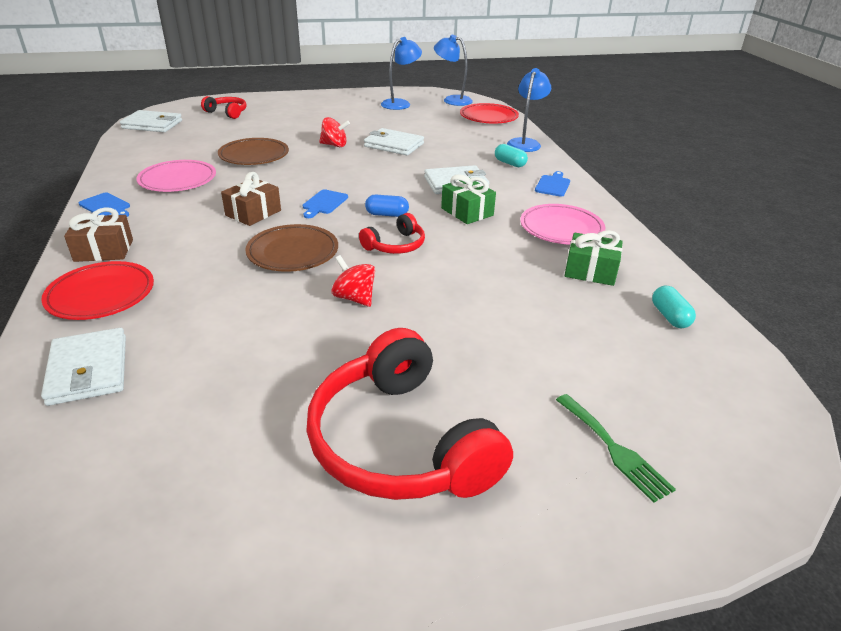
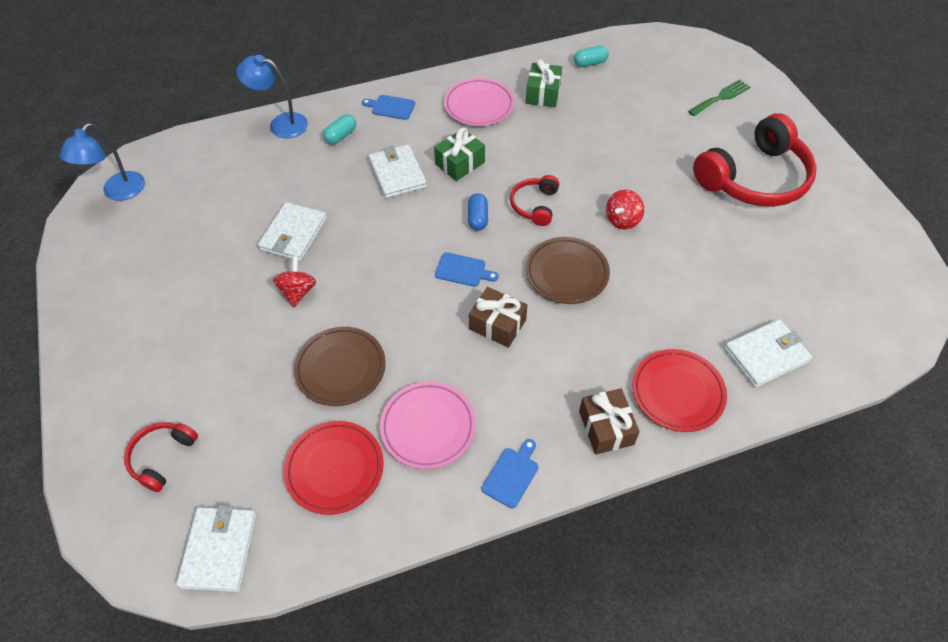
camera: 95 degrees left, 20 degrees up
(395, 245) = (534, 205): red headphones -> red headphones turned 120 degrees counterclockwise
(400, 103) = (131, 245): blue lamp -> none
(488, 117) = (193, 155): red plate -> red plate (335, 469)

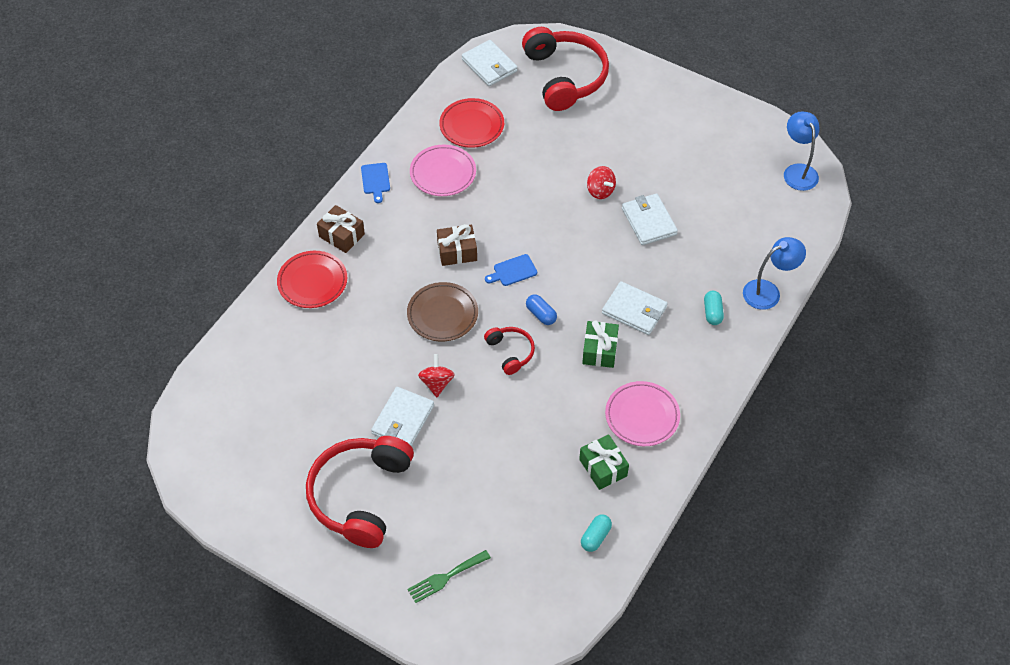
camera: 140 degrees right, 0 degrees up
(162, 457) = (565, 76): red headphones -> red headphones, size x2.07
(340, 368) = (523, 169): brown plate -> none
(391, 107) = (708, 365): blue cutting board -> none
(721, 97) = (445, 577): green fork -> green fork turned 45 degrees clockwise
(766, 355) = (270, 342): white wallet -> white wallet (403, 420)

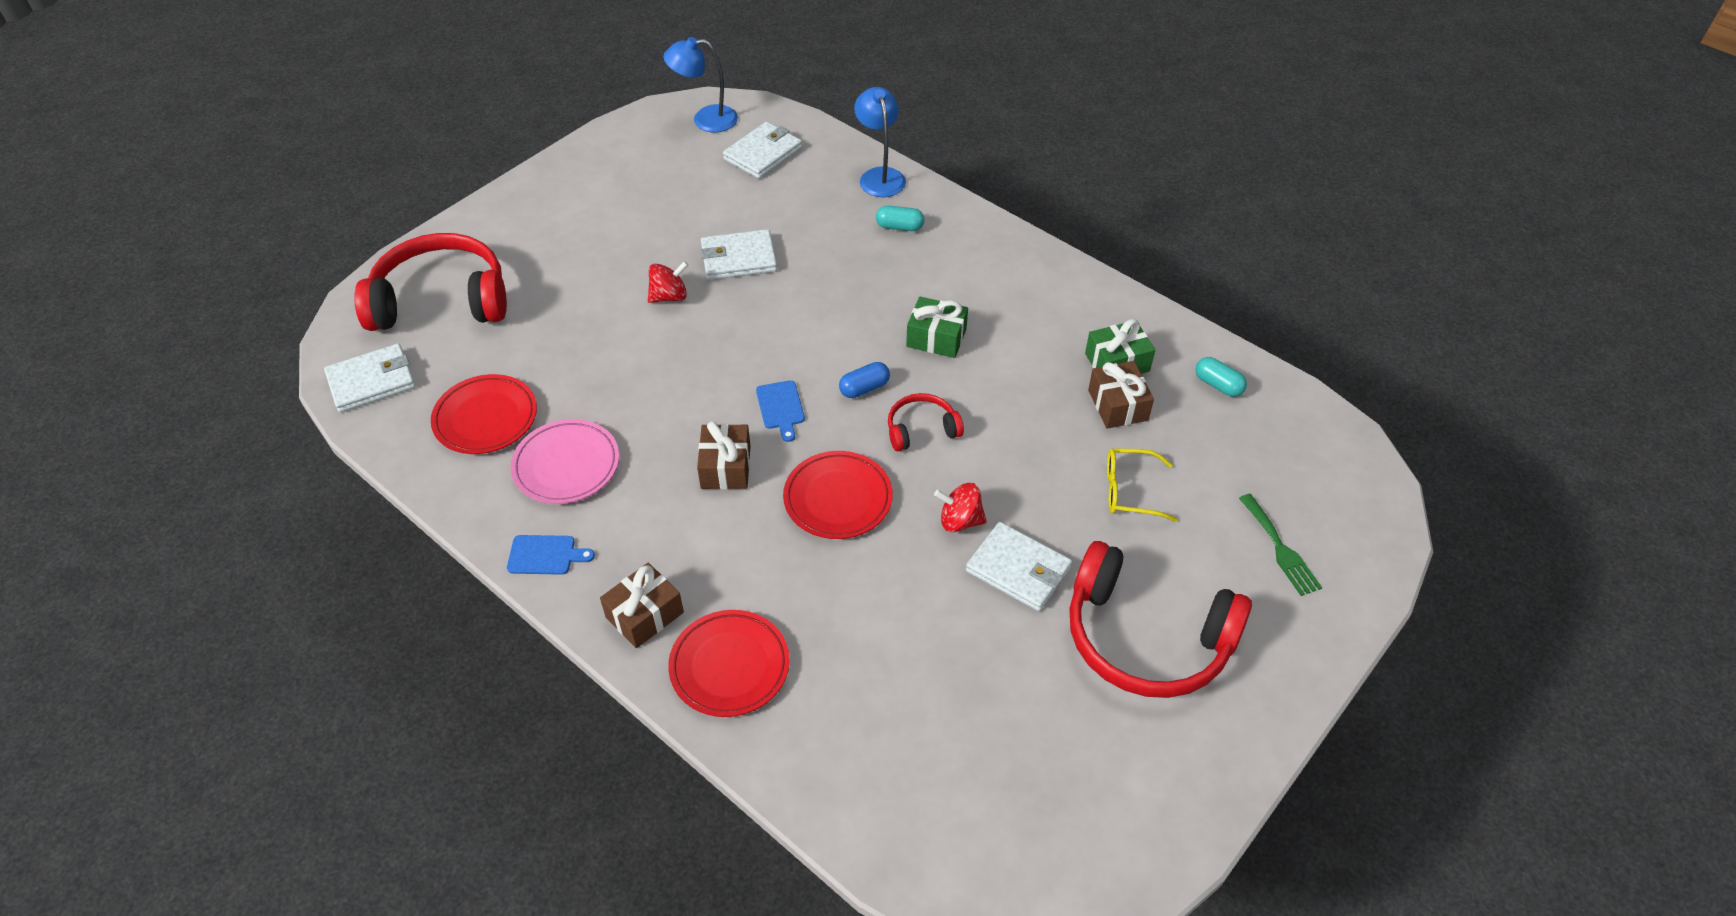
camera: 80 degrees left, 5 degrees down
(442, 314) = (838, 499): brown plate -> red plate
(480, 481) = (1130, 491): none -> yellow glasses
(559, 470) = (1117, 405): none -> brown gift
(634, 310) = (879, 295): white wallet -> white wallet (763, 154)
(642, 416) = (1044, 314): pink plate -> none

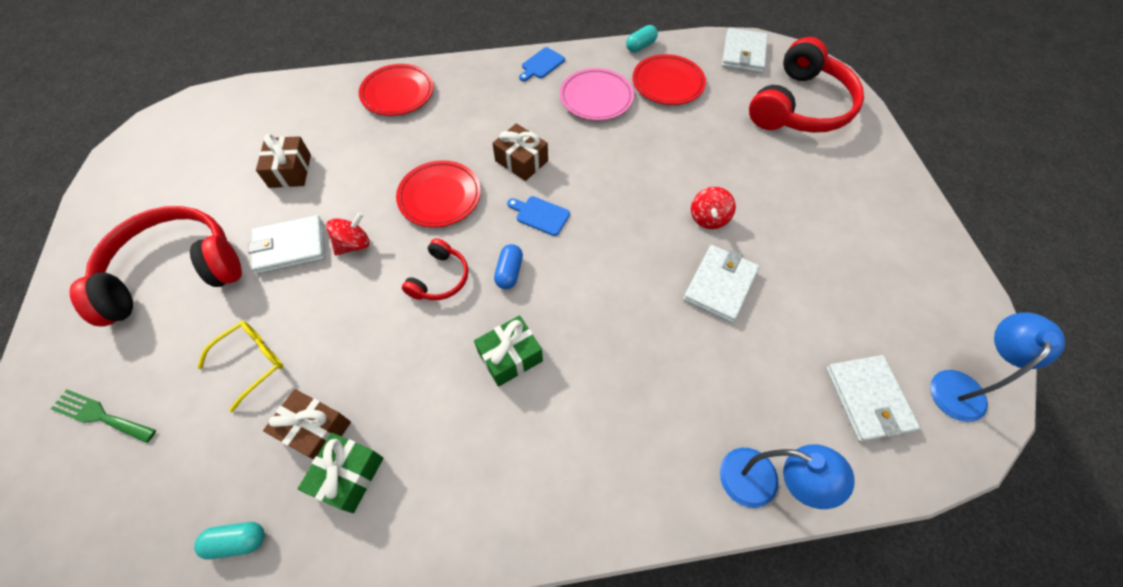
camera: 130 degrees right, 10 degrees up
(644, 615) = (463, 80): brown gift -> brown gift (290, 171)
(899, 227) = (668, 438): turquoise capsule -> turquoise capsule (640, 46)

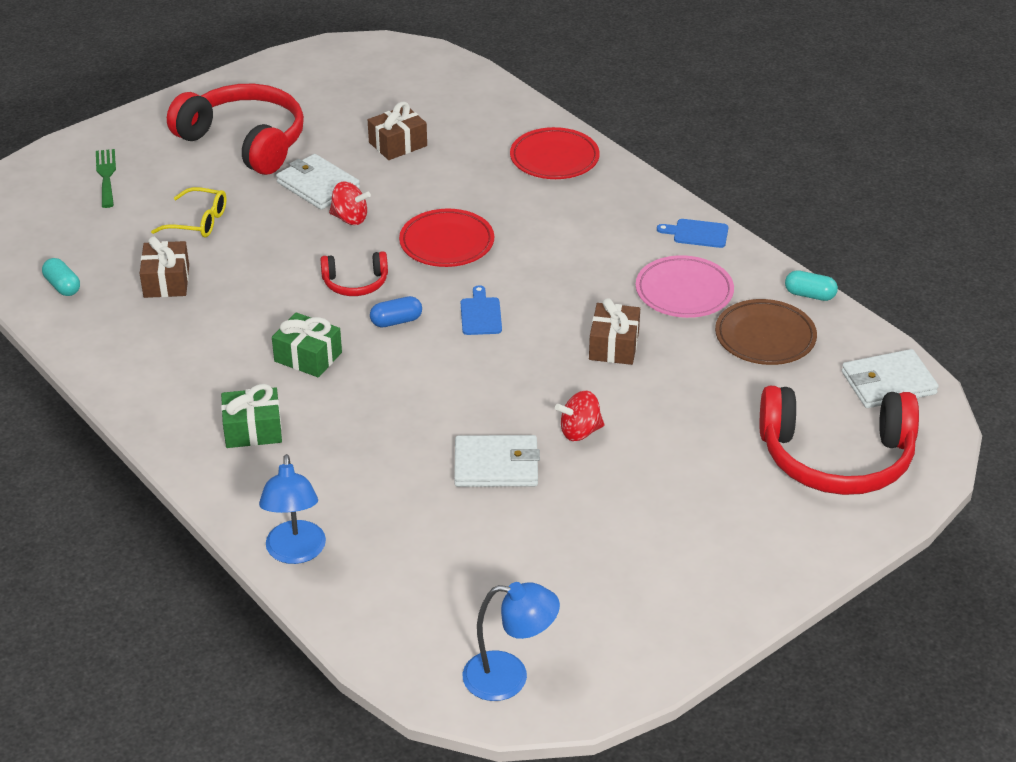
camera: 60 degrees right, 20 degrees down
(348, 476) = (143, 315): green gift -> green gift (253, 430)
(521, 161) = (540, 275): brown gift -> brown gift (614, 346)
(667, 83) = (765, 337): red plate -> brown plate
(868, 399) = (439, 607): white wallet -> none

